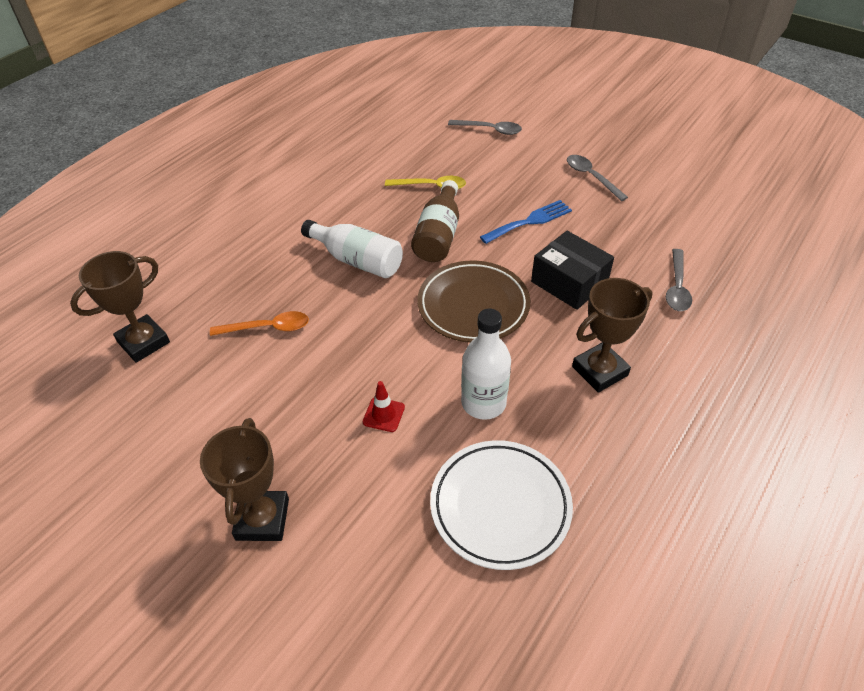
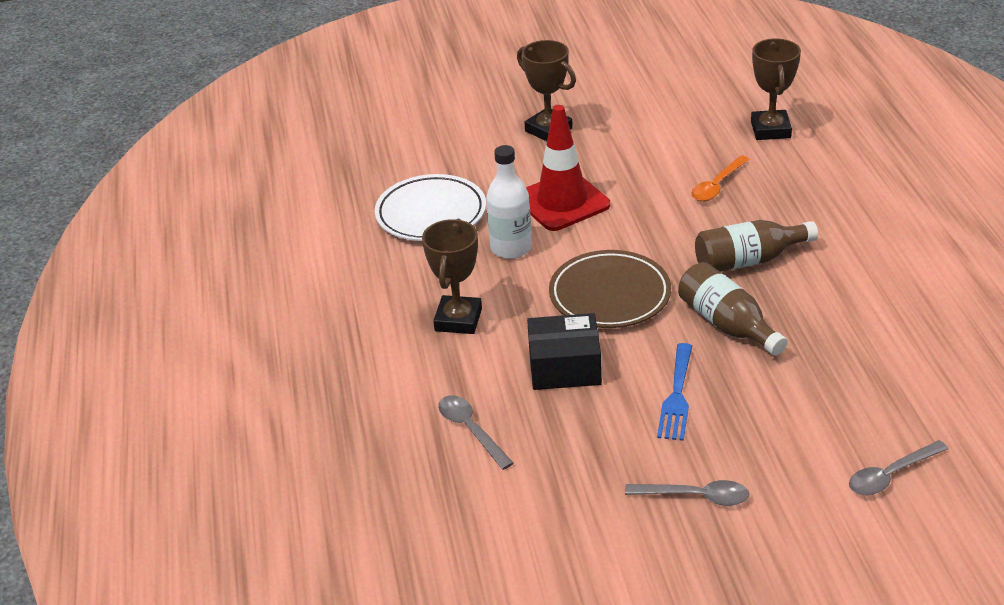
camera: 135 degrees right, 10 degrees down
(357, 260) = (748, 260): white bottle -> brown bottle
(383, 414) = (562, 202): red traffic cone -> red traffic cone, size x2.41
(431, 186) = (817, 361): yellow spoon -> none

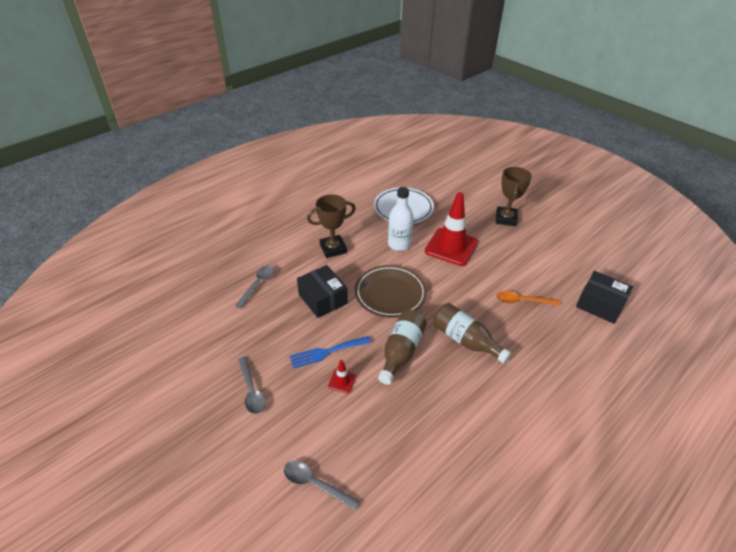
camera: 55 degrees right, 5 degrees up
(740, 398) = (342, 381): none -> red traffic cone
(770, 130) = (600, 305): brown trophy -> black box

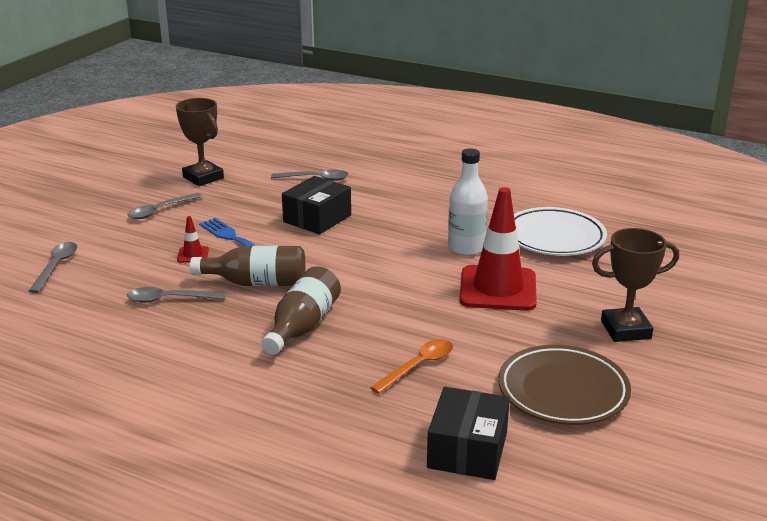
camera: 70 degrees right, 15 degrees down
(333, 249) = (415, 206): brown trophy -> brown trophy (203, 178)
(390, 294) = (357, 259): brown plate -> brown plate (563, 391)
(405, 407) = (169, 299): none -> grey spoon
(522, 301) = (418, 366): orange spoon -> orange spoon turned 60 degrees clockwise

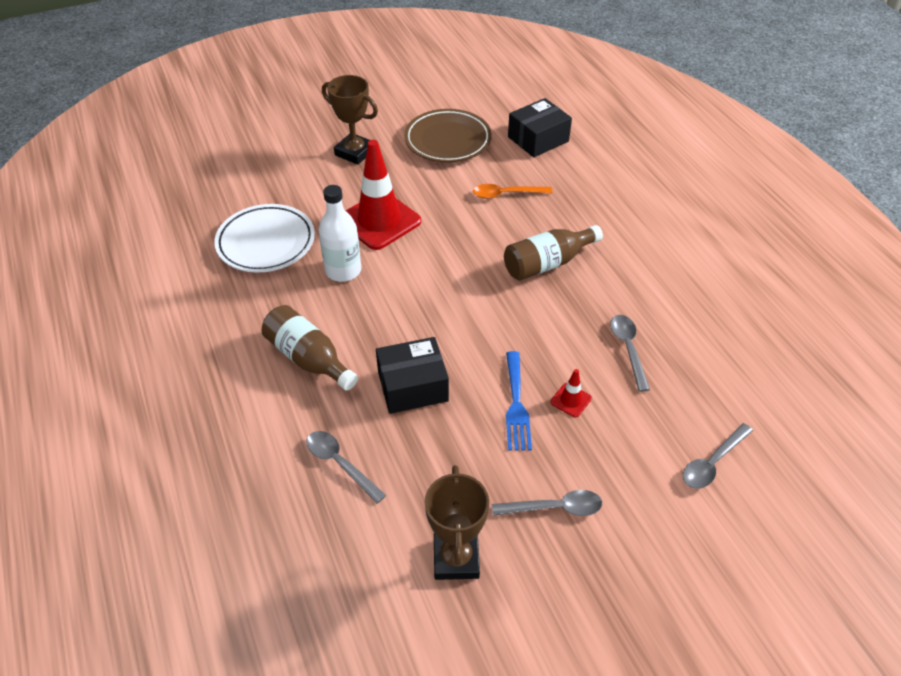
camera: 140 degrees left, 20 degrees up
(169, 299) = (628, 349): grey spoon -> grey spoon turned 135 degrees counterclockwise
(257, 283) = (543, 327): brown bottle -> brown bottle (309, 358)

